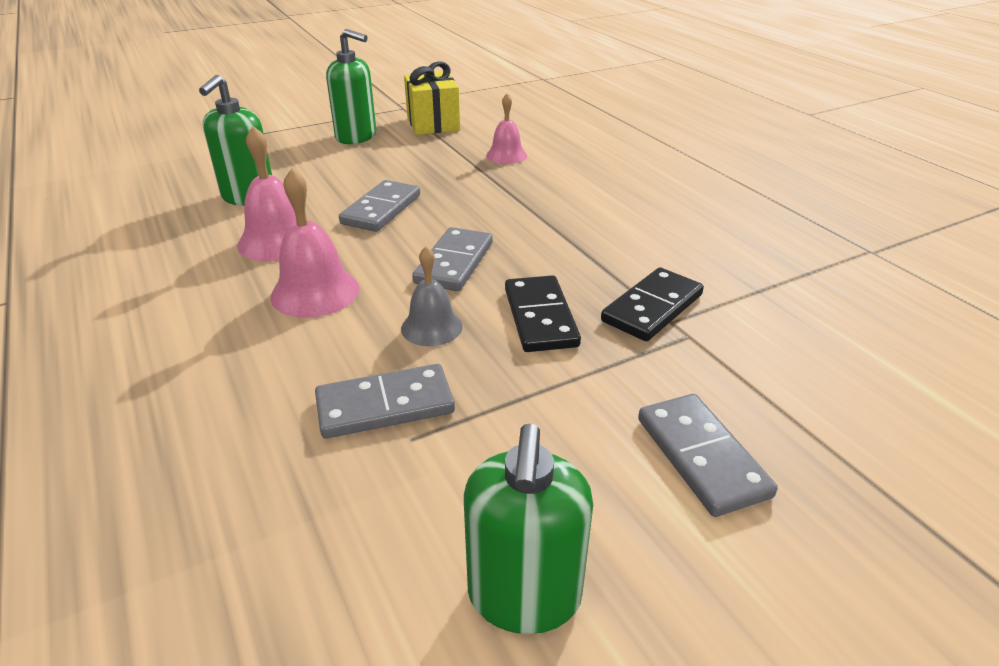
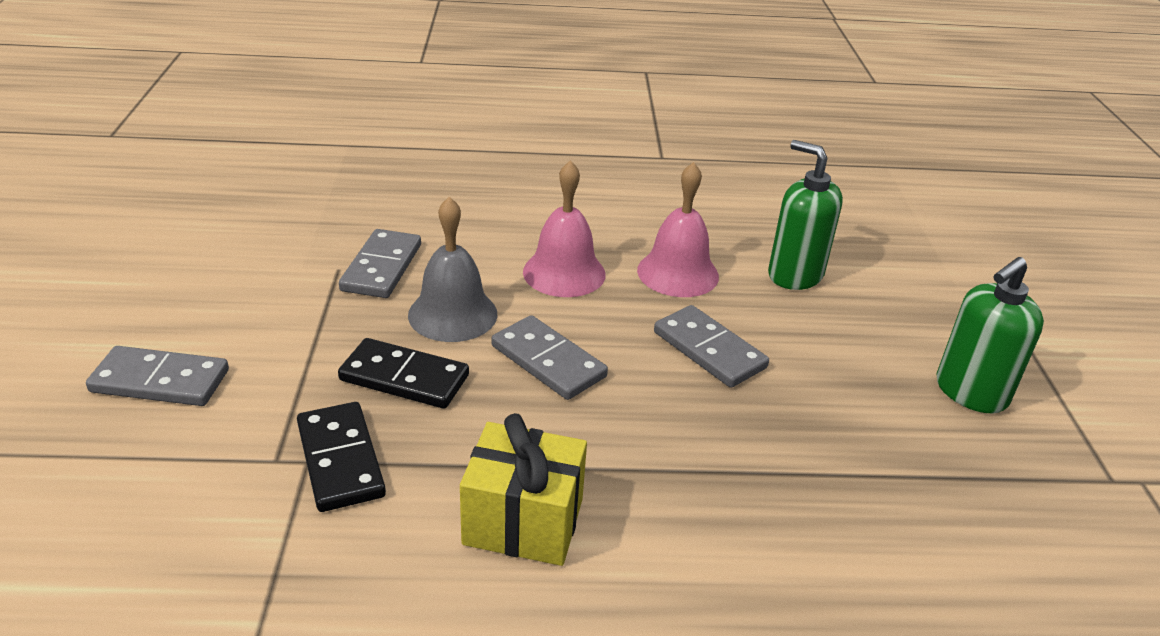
camera: 115 degrees right, 0 degrees up
(431, 327) = (452, 314): grey bell -> grey bell, size x1.52
(433, 124) = (1016, 490): yellow gift -> yellow gift (523, 522)
(506, 155) = (835, 523): pink bell -> none
(524, 596) = (180, 268): green soap dispenser -> none

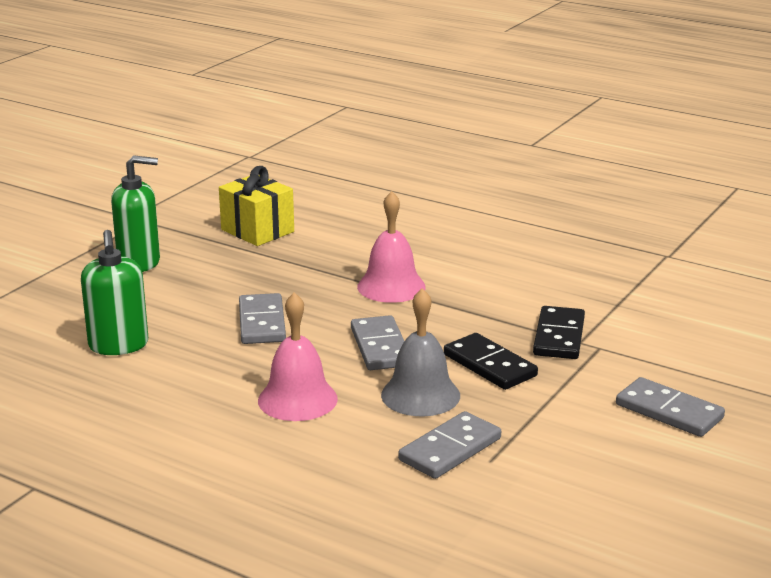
camera: 145 degrees left, 10 degrees down
(523, 522) = (472, 287): yellow gift -> yellow gift (257, 231)
(678, 273) = (206, 373): pink bell -> pink bell (391, 286)

